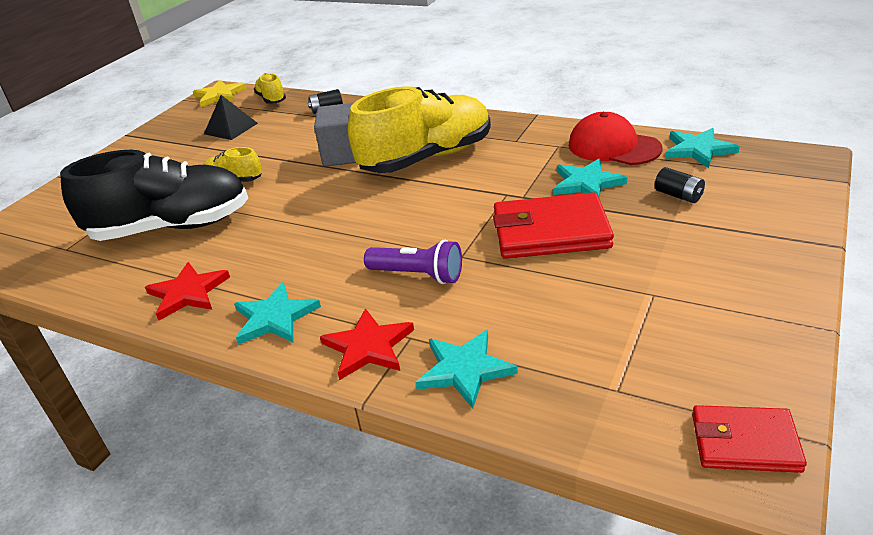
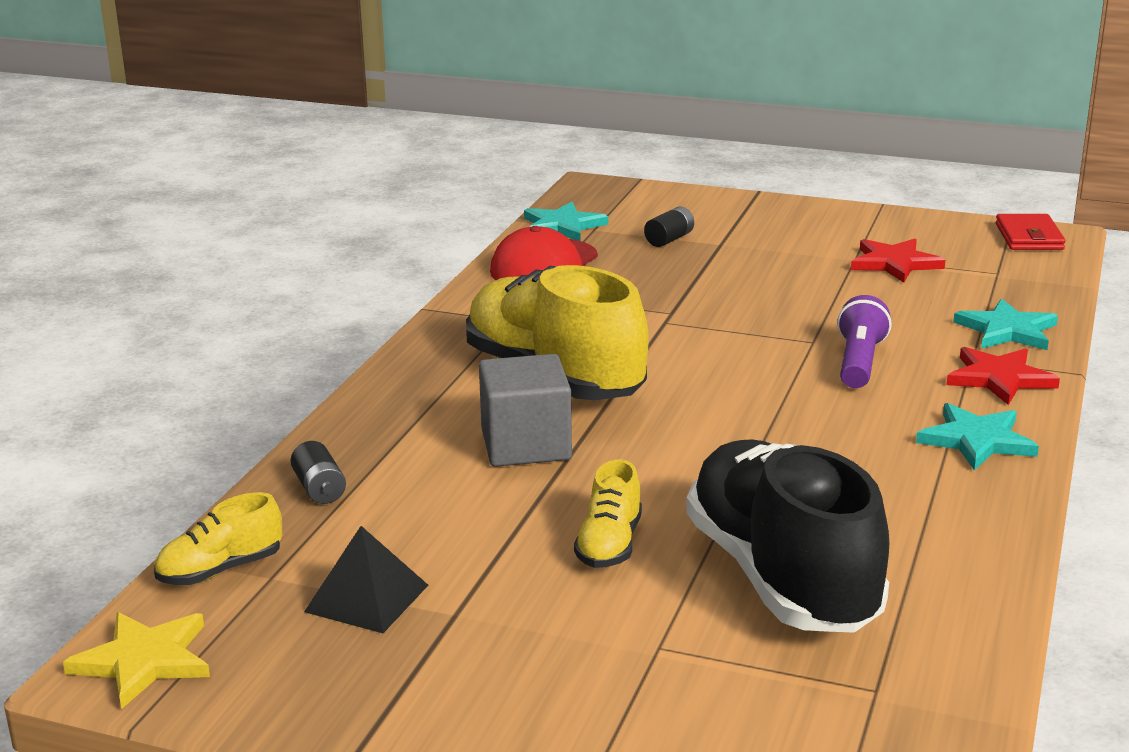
camera: 100 degrees left, 10 degrees down
(188, 293) = (954, 516): red star -> red star (894, 263)
(550, 232) = (752, 297): red wallet -> none
(586, 183) = (639, 279): turquoise star -> none

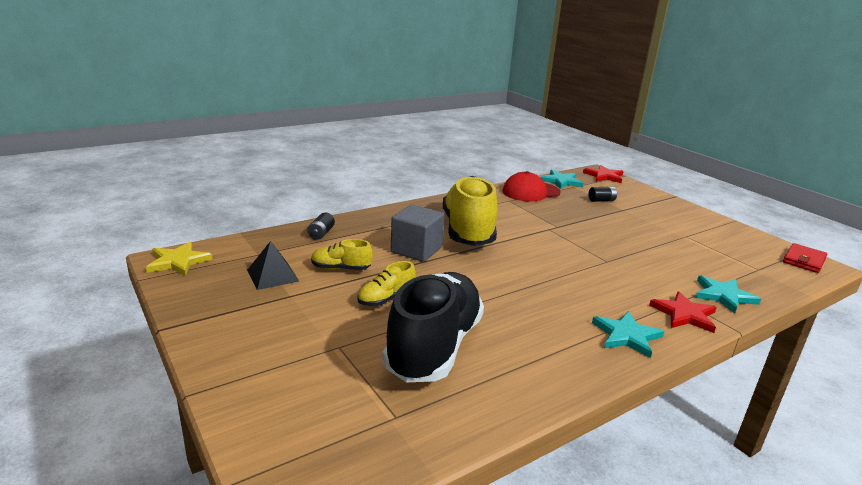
camera: 35 degrees right, 0 degrees up
(220, 570) = (247, 245): yellow shoe -> yellow shoe (341, 268)
(859, 362) = (617, 278): purple flashlight -> none
(894, 263) = (703, 245): red star -> red star (604, 176)

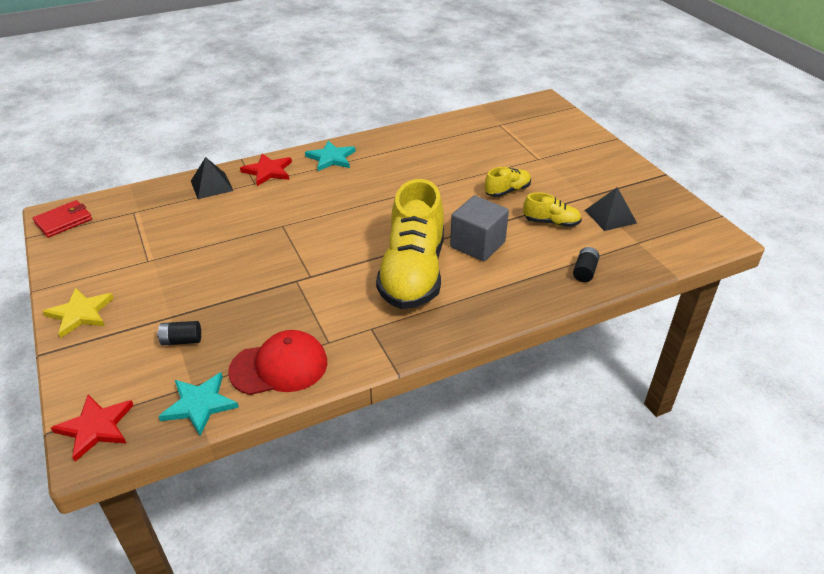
camera: 170 degrees left, 15 degrees up
(178, 261) = (707, 234): yellow star -> yellow star (80, 313)
(434, 347) = (473, 156): black shoe -> none
(723, 296) = (212, 185): turquoise star -> black pyramid

